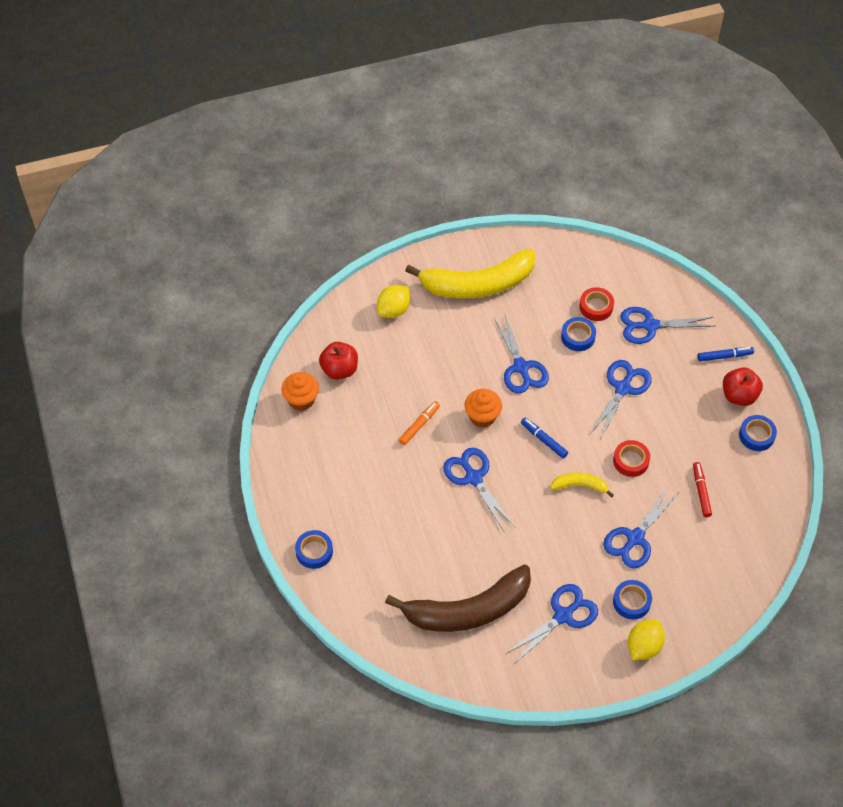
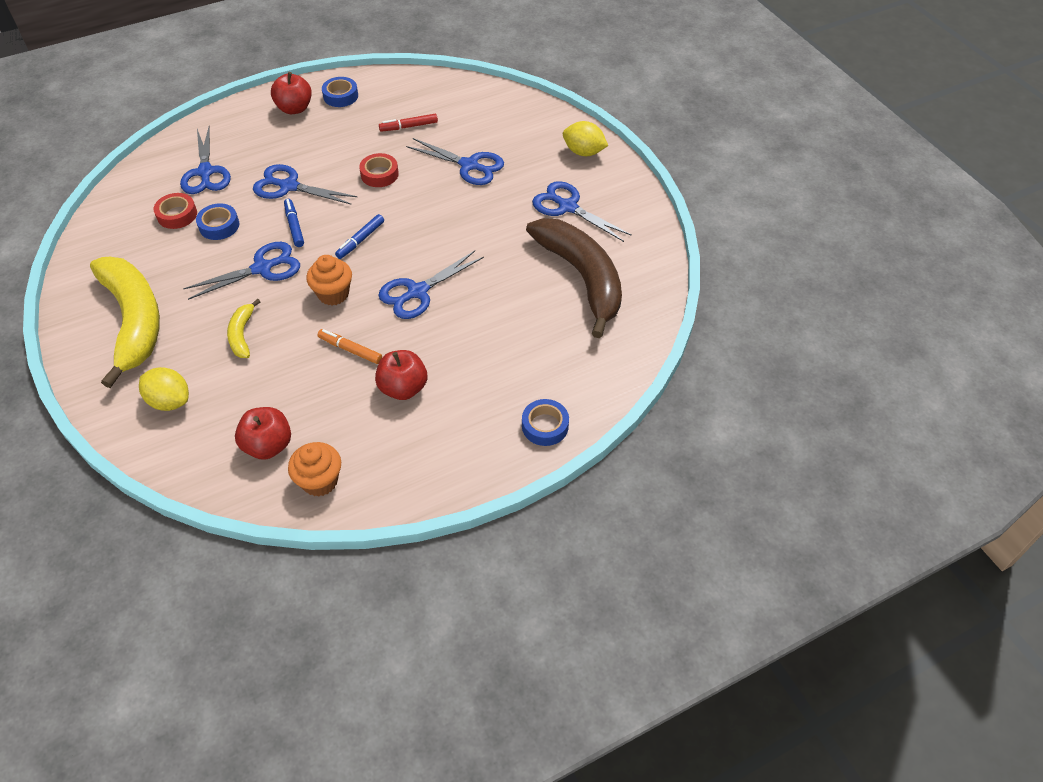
camera: 100 degrees left, 5 degrees down
(373, 458) = (403, 388): none -> red apple
(580, 485) = (414, 208): yellow banana -> yellow banana (242, 335)
(631, 602) = (539, 163): blue tape -> none
(724, 356) = (247, 119): blue marker -> blue marker (294, 226)

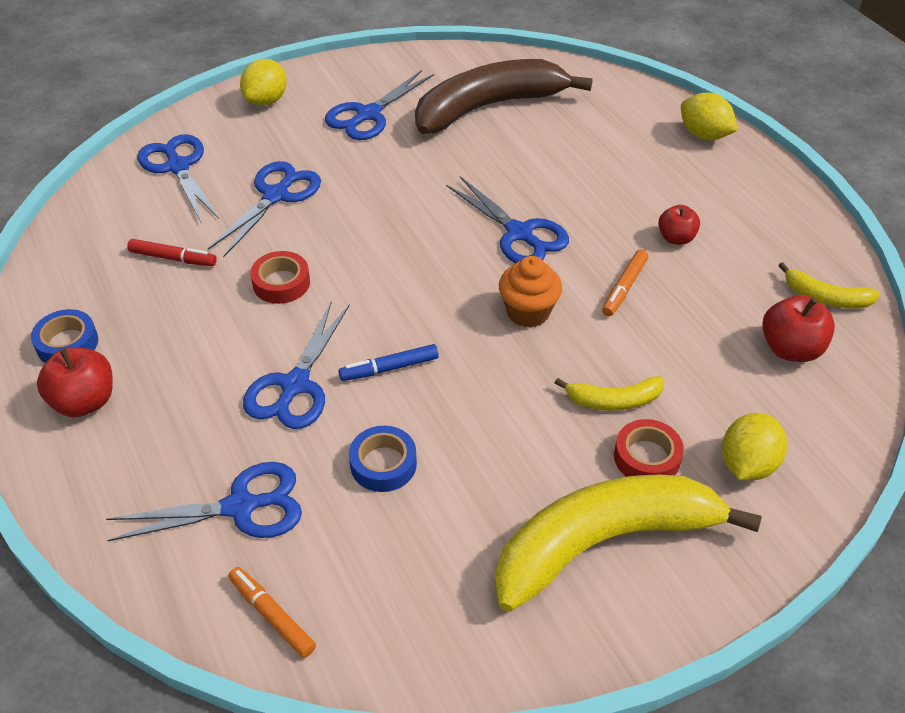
camera: 90 degrees left, 5 degrees down
(134, 189) = (272, 615): none -> orange marker
(177, 215) = (352, 530): red tape -> red tape (647, 457)
(262, 268) = (480, 395): blue scissors -> blue scissors (178, 167)
(320, 481) = (826, 297): orange cupcake -> yellow banana
(360, 240) = (422, 293): blue marker -> none
(403, 388) = (676, 238): red apple -> red apple, size x0.66
(408, 126) = (173, 258): red marker -> red marker turned 60 degrees counterclockwise
(545, 426) = (704, 135): blue tape -> yellow lemon

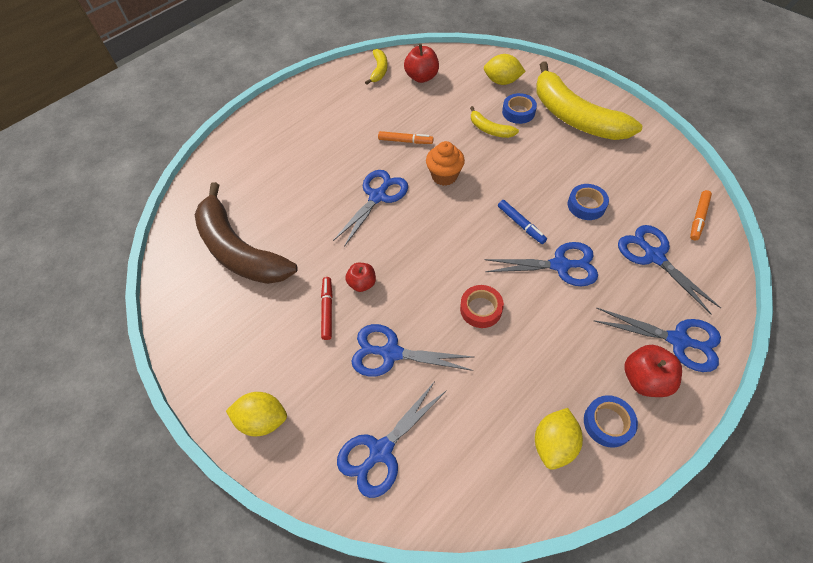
camera: 105 degrees left, 10 degrees up
(173, 258) = (490, 394): red marker -> red marker (327, 310)
(368, 115) = (267, 327): blue scissors -> blue scissors (678, 340)
(614, 400) = (490, 129): yellow banana -> yellow banana turned 150 degrees clockwise
(647, 457) = (518, 112): red tape -> blue tape
(676, 238) = (354, 128): red apple -> red apple (362, 283)
(704, 135) = (248, 132): yellow lemon -> yellow lemon (553, 444)

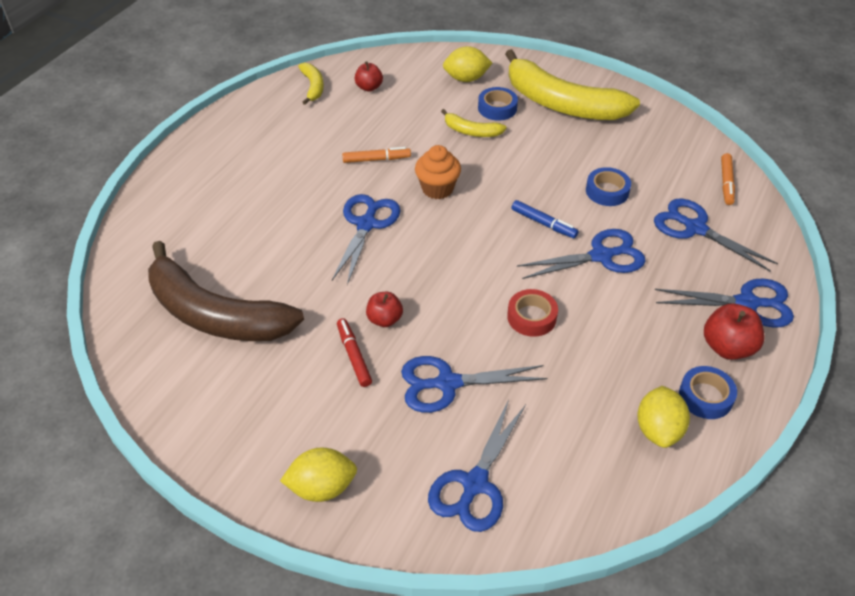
camera: 20 degrees left, 10 degrees down
(422, 77) = (369, 87): red apple -> red apple, size x0.66

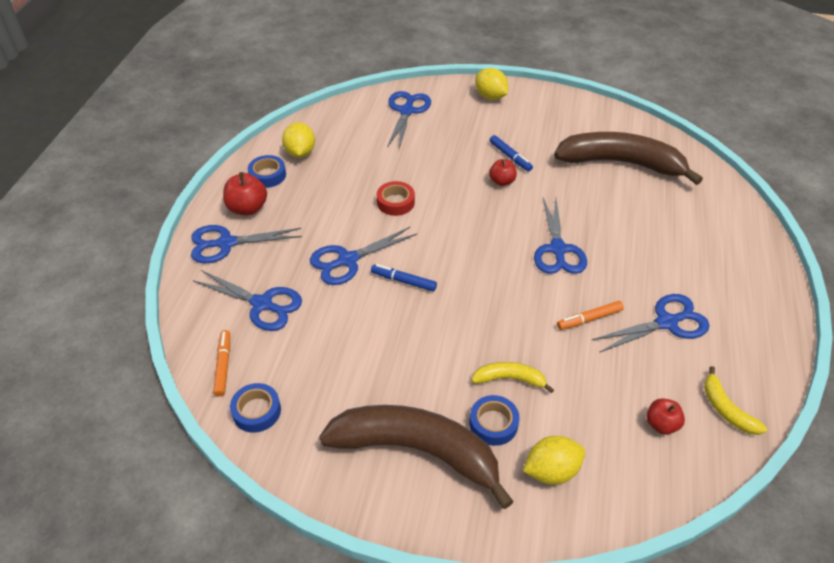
camera: 165 degrees right, 0 degrees up
(322, 487) = (490, 96): yellow lemon -> yellow lemon turned 75 degrees clockwise
(354, 356) = (510, 157): red marker -> blue marker
(437, 189) = (513, 297): orange cupcake -> none
(447, 383) = (441, 153): blue scissors -> blue scissors (666, 322)
(562, 103) = (417, 451): yellow banana -> brown banana
(607, 191) = (348, 329): blue tape -> blue tape (256, 411)

